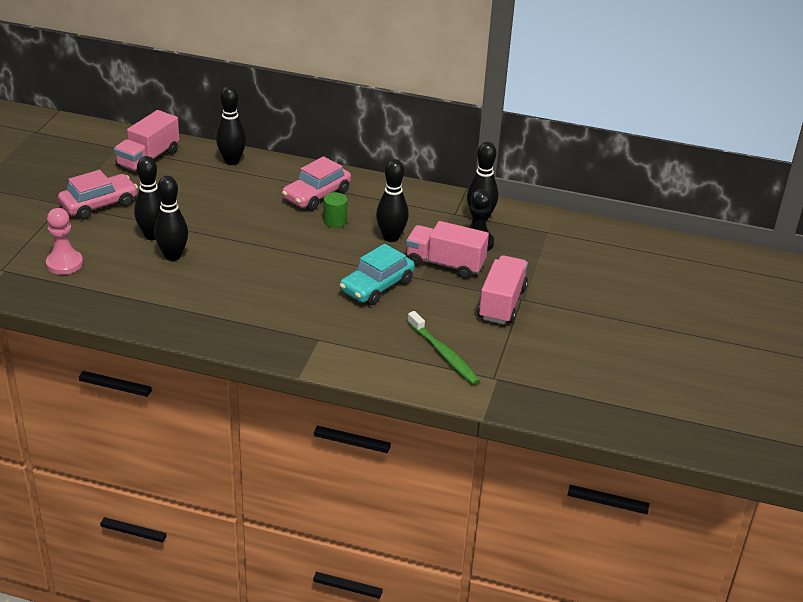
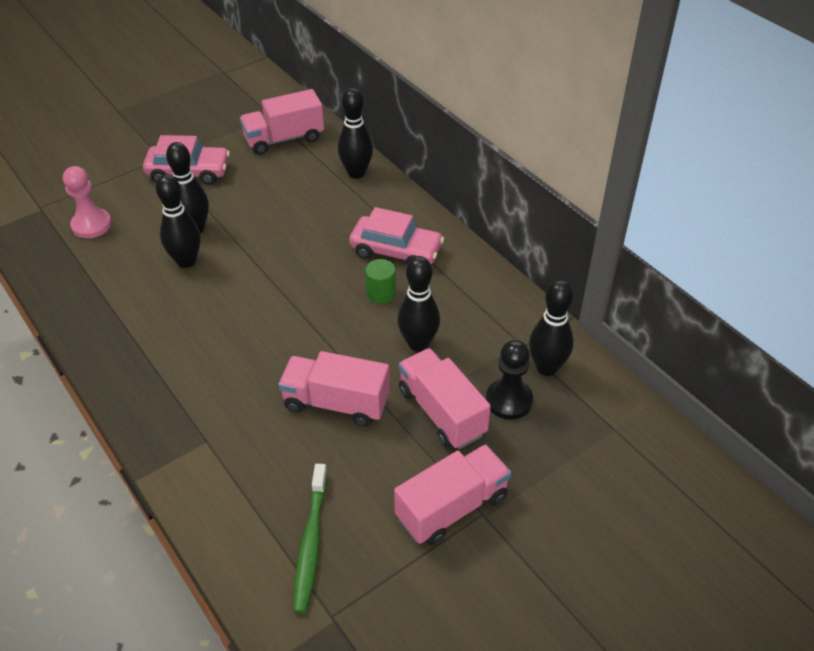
camera: 40 degrees right, 10 degrees up
(316, 195) = (396, 251): pink car -> pink car turned 150 degrees counterclockwise
(377, 286) = (336, 403): turquoise car -> pink truck

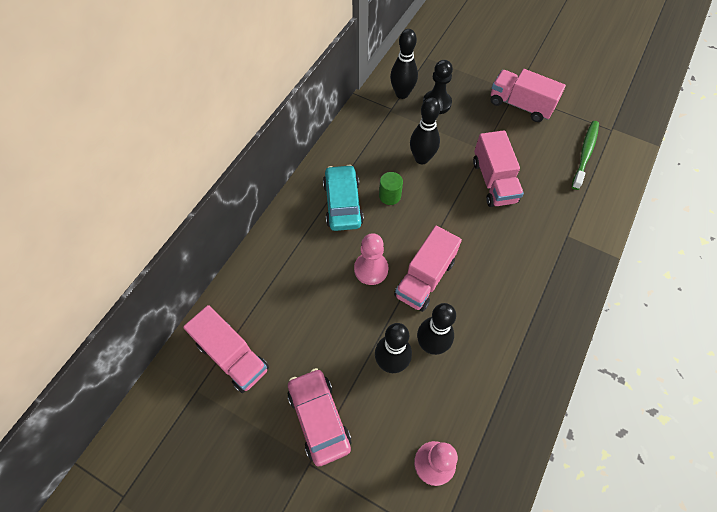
camera: 115 degrees left, 15 degrees up
(299, 246) = (371, 269): none -> pink pawn
(311, 543) = (585, 154): green toothbrush -> green toothbrush turned 45 degrees counterclockwise
(356, 173) = (261, 270): black bowling pin -> none
(396, 251) = (343, 203): pink car -> turquoise car
(442, 412) = (465, 129): pink truck -> pink truck (424, 278)

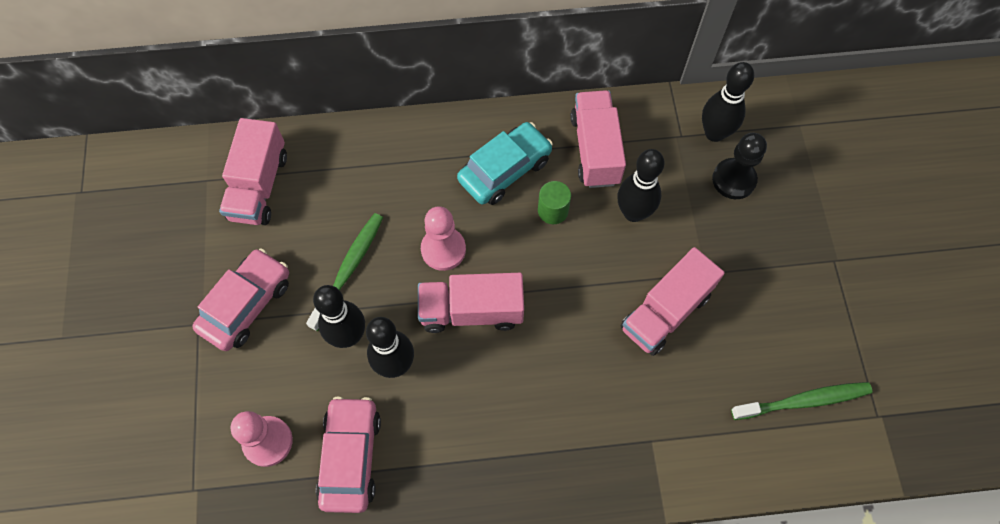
camera: 55 degrees right, 5 degrees up
(342, 333) = (349, 269): none -> green toothbrush
(479, 412) = (350, 457): none -> pink car
(520, 105) = (818, 279): pink truck -> pink truck (595, 150)

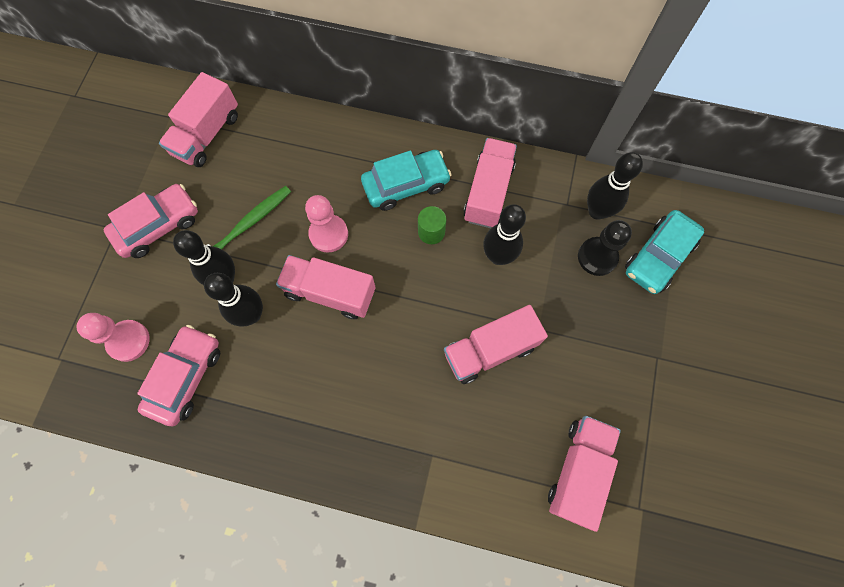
camera: 20 degrees right, 5 degrees up
(794, 159) = (658, 257): none -> turquoise car
(804, 401) = (578, 470): green toothbrush -> pink truck

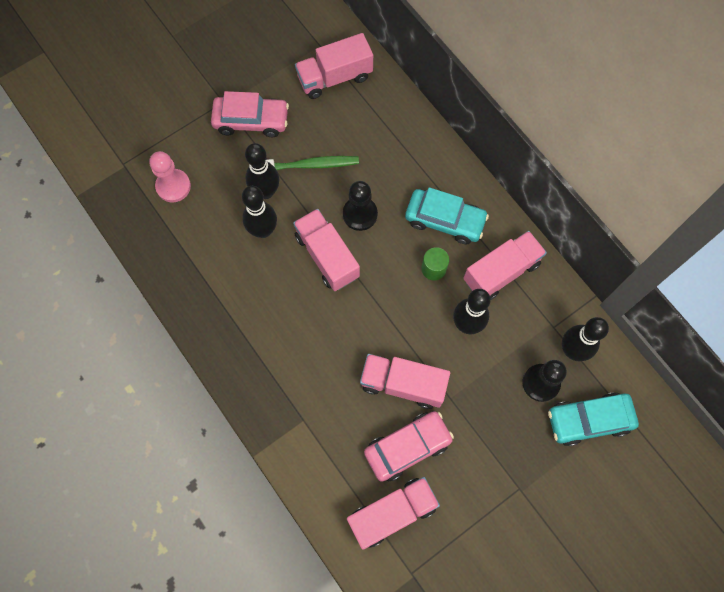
camera: 40 degrees right, 0 degrees up
(186, 377) = (190, 239): pink car -> pink car (407, 447)
(328, 234) = (360, 214): pink pawn -> black pawn

